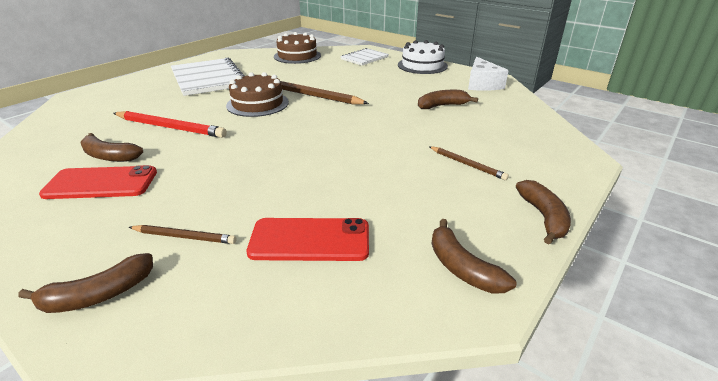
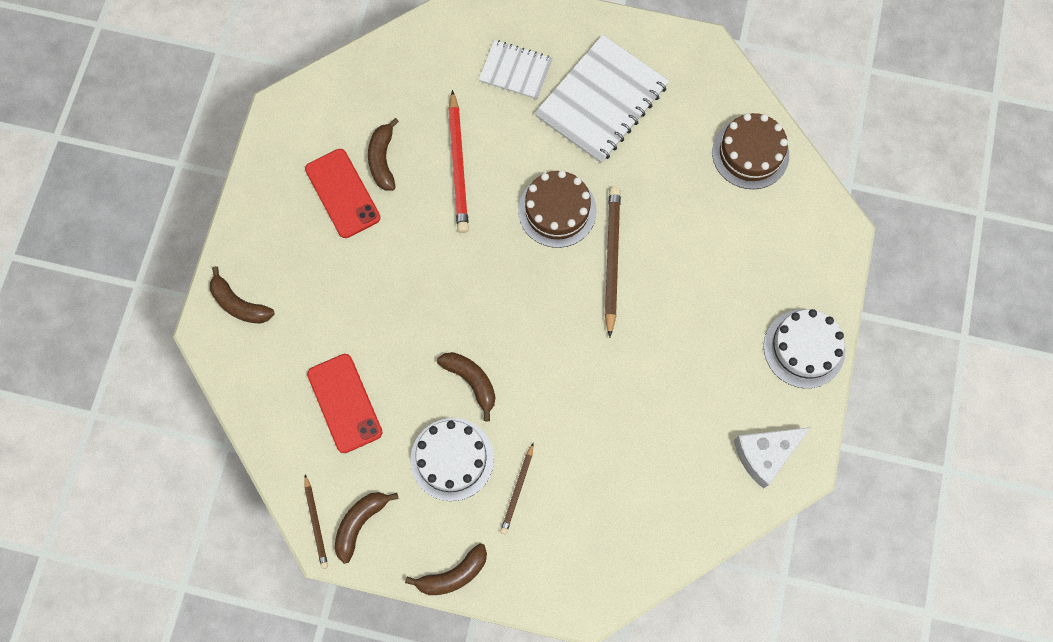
camera: 65 degrees right, 40 degrees up
(184, 237) = (310, 312): brown pencil -> brown pencil (316, 523)
(364, 58) = (793, 252): white notebook -> white notebook (515, 71)
(419, 189) = (452, 459): none -> white cake
(442, 106) = (657, 423): brown banana -> brown banana (471, 381)

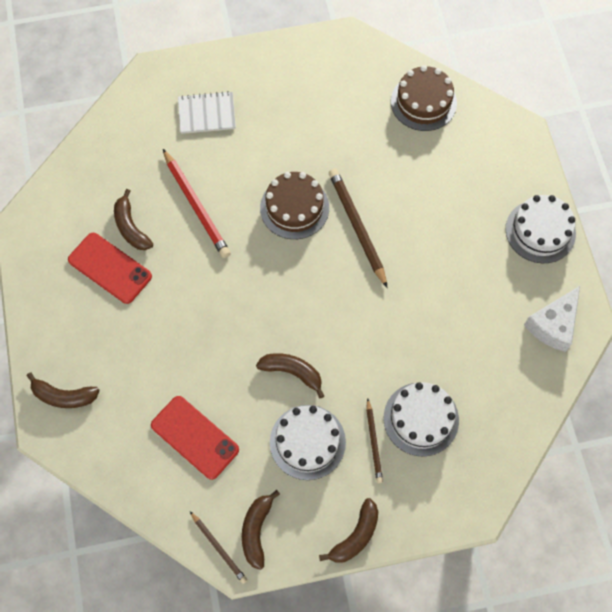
camera: 25 degrees left, 5 degrees down
(577, 488) = (421, 419): none -> white cake
(601, 101) = (287, 109): white notebook -> none

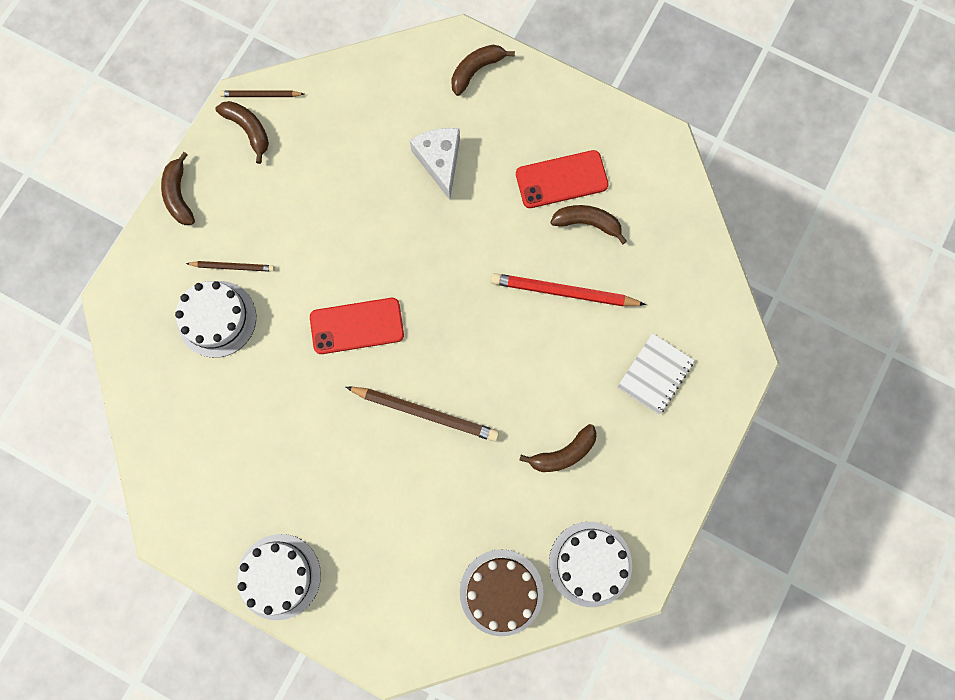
camera: 130 degrees right, 10 degrees up
(195, 437) = (358, 139): red phone -> red phone (357, 326)
(292, 372) = (344, 251): brown banana -> brown banana (563, 453)
(294, 208) = (490, 374): brown cake -> none
(307, 442) = (279, 218): white cake -> white cake (590, 563)
(373, 442) = (233, 267): brown pencil -> brown pencil turned 150 degrees clockwise
(553, 325) = (190, 502): white cheese -> white cheese (439, 161)

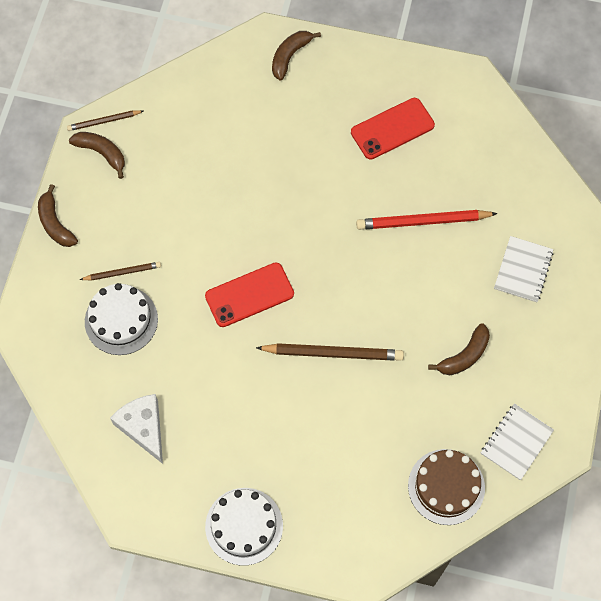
camera: 15 degrees left, 10 degrees down
(439, 161) = (281, 139): white cheese -> white cheese (143, 427)
(587, 223) = (426, 159): brown banana -> none
(590, 563) = (516, 442): white cake -> white notebook

